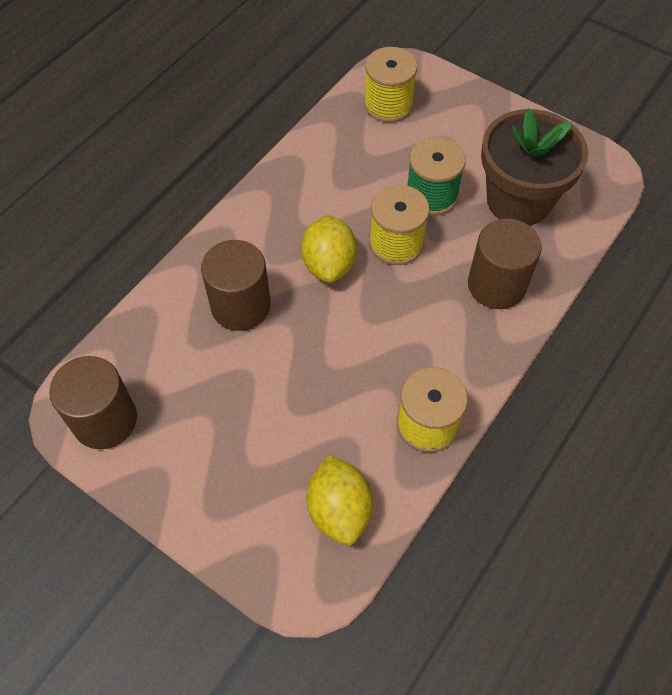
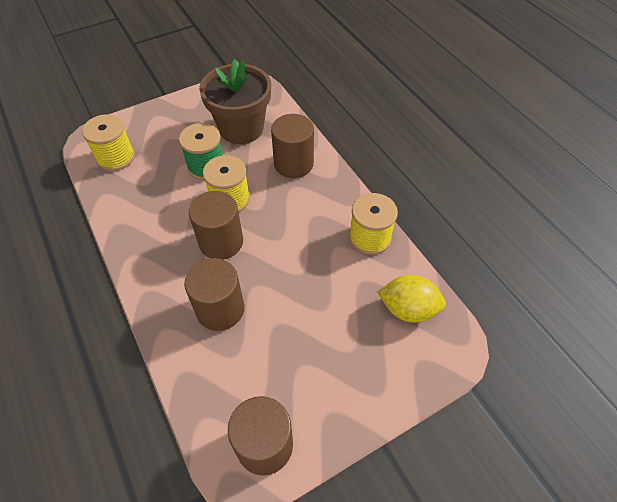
camera: 65 degrees left, 5 degrees down
(329, 264) = (221, 242): yellow lemon -> brown cylinder

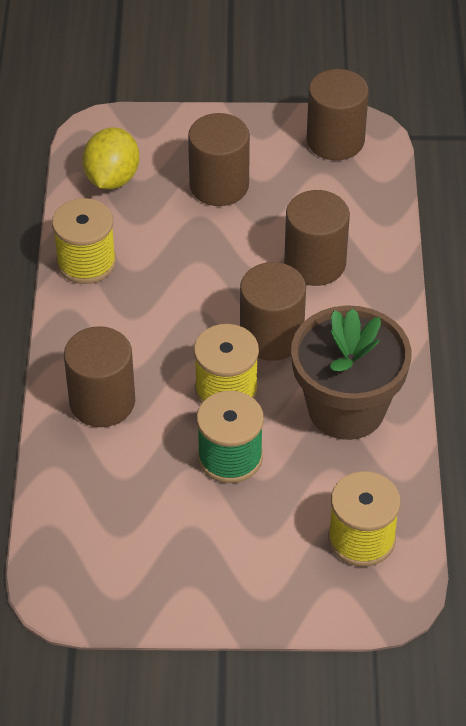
camera: 150 degrees left, 5 degrees down
(241, 128) = (136, 501): brown flower pot -> brown flower pot (346, 409)
(329, 343) = (219, 185): none -> brown cylinder
(408, 309) = (112, 178): yellow lemon -> yellow lemon turned 60 degrees clockwise

